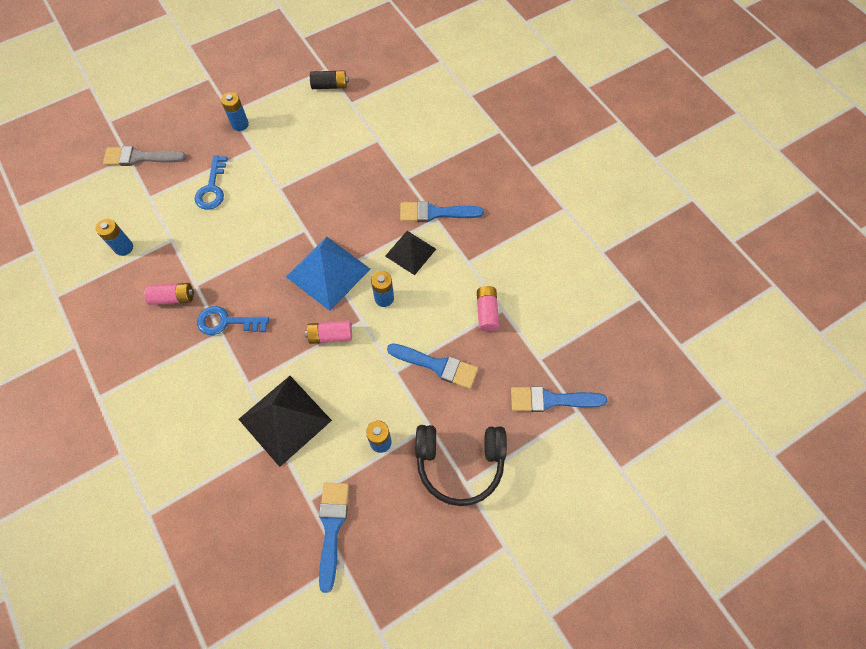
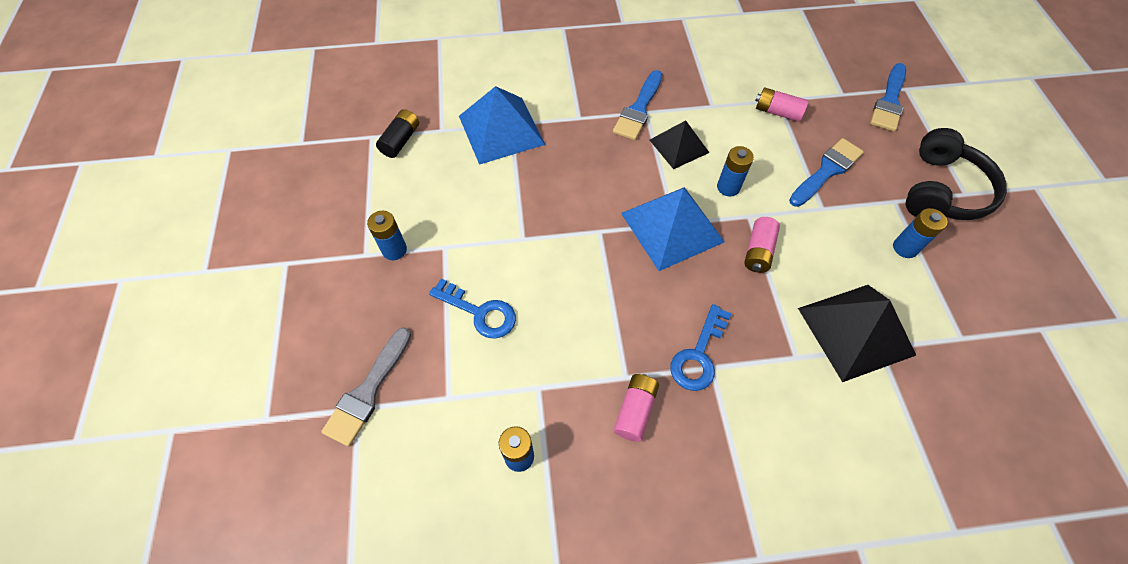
camera: 65 degrees left, 5 degrees down
(332, 528) = (999, 325): blue brush -> none
(368, 136) = (501, 130): none -> blue pyramid

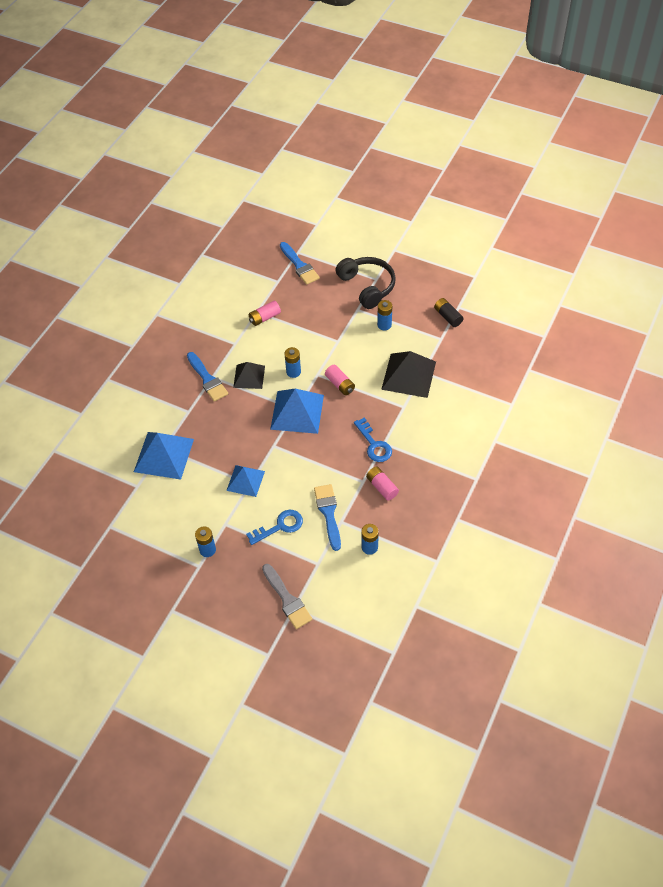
camera: 55 degrees left, 5 degrees down
(401, 140) = (127, 511): black battery -> black battery (448, 317)
(524, 231) = (245, 480): none -> blue pyramid
(826, 171) = (318, 323): blue brush -> blue brush (328, 513)

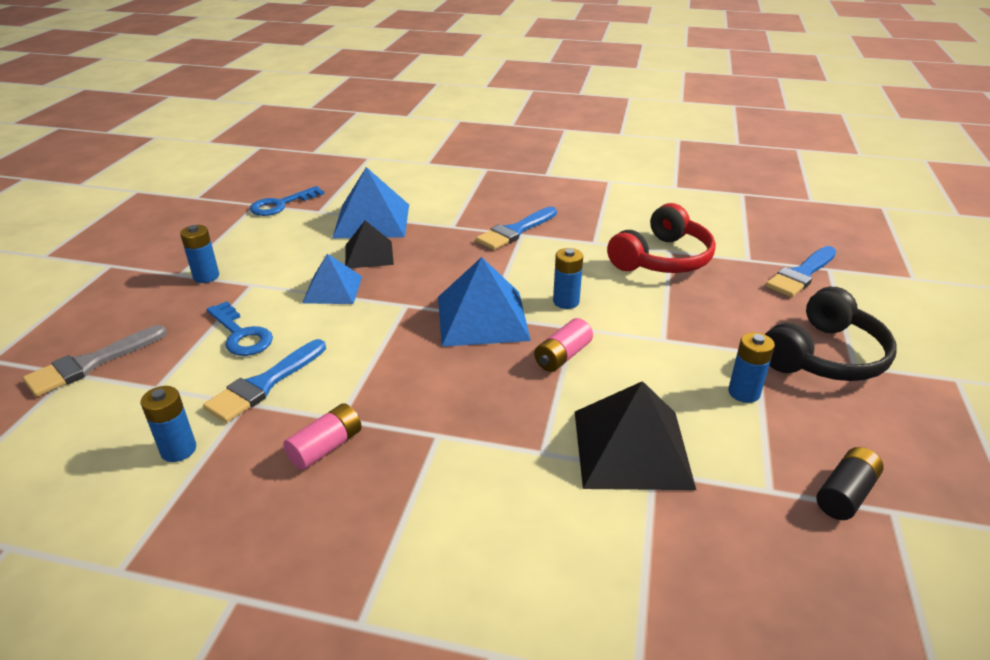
camera: 75 degrees right, 20 degrees down
(249, 376) = (536, 263): black pyramid -> black pyramid (368, 254)
(264, 318) = (662, 259): pink battery -> red headphones
(328, 513) = (264, 384): blue brush -> blue brush turned 150 degrees clockwise
(374, 444) = (431, 421): blue key -> blue key (281, 204)

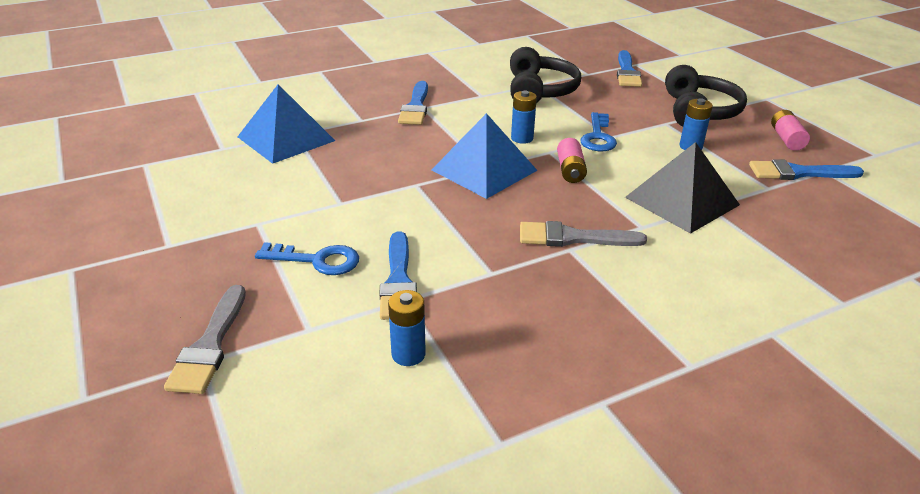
camera: 40 degrees left, 0 degrees up
(206, 276) = (201, 235): blue battery -> none
(281, 204) = (173, 156): blue key -> blue key (598, 137)
(326, 447) = (513, 293): pink battery -> pink battery (786, 139)
(333, 289) = (339, 198): blue pyramid -> none
(368, 254) = (326, 163): black pyramid -> none
(457, 425) = (573, 238): none -> grey brush
(662, 259) = (540, 91): red headphones -> black headphones
(845, 494) = (798, 173): black battery -> blue brush

